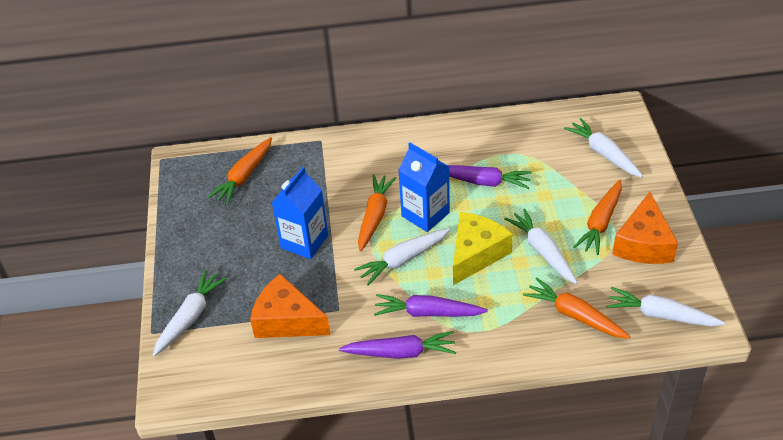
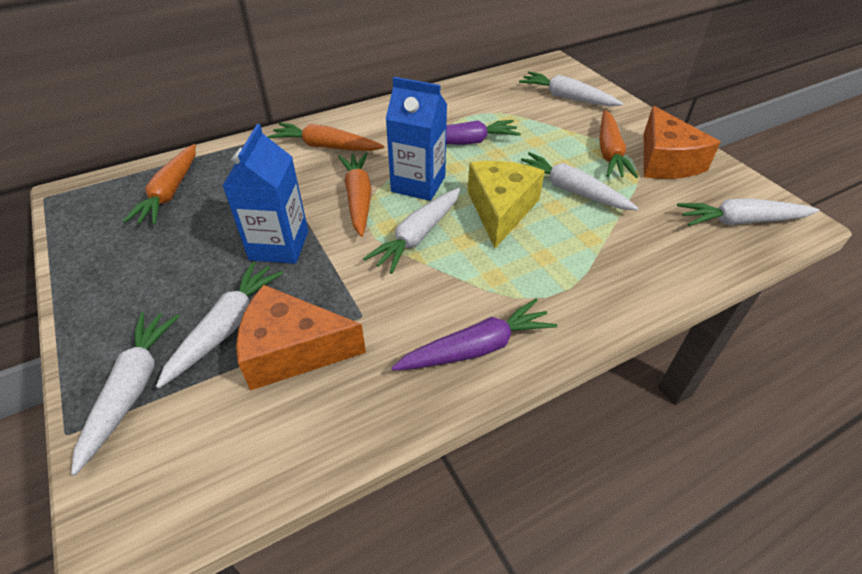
camera: 25 degrees left, 0 degrees up
(252, 293) = (226, 328): none -> white carrot
(428, 313) = (483, 288): purple carrot -> none
(575, 315) = (655, 245): orange carrot -> orange carrot (326, 147)

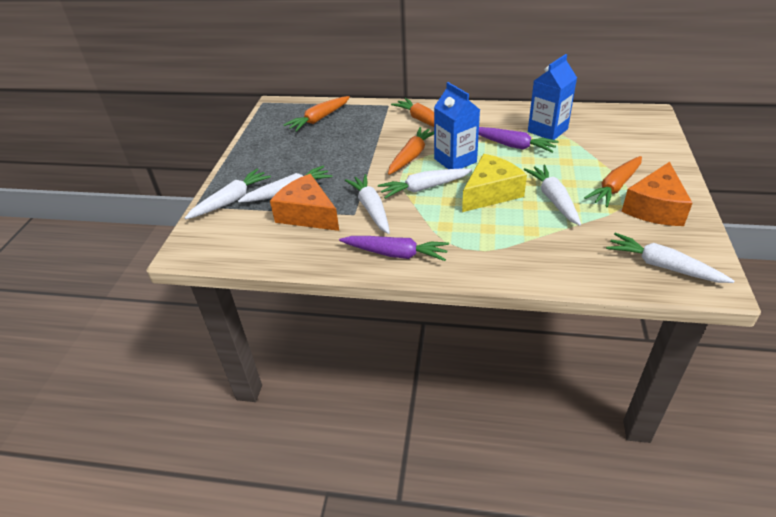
camera: 40 degrees right, 5 degrees down
(279, 245) = (346, 165): blue carton -> blue carton (547, 130)
(567, 98) = (629, 140): white carrot -> white carrot (371, 209)

